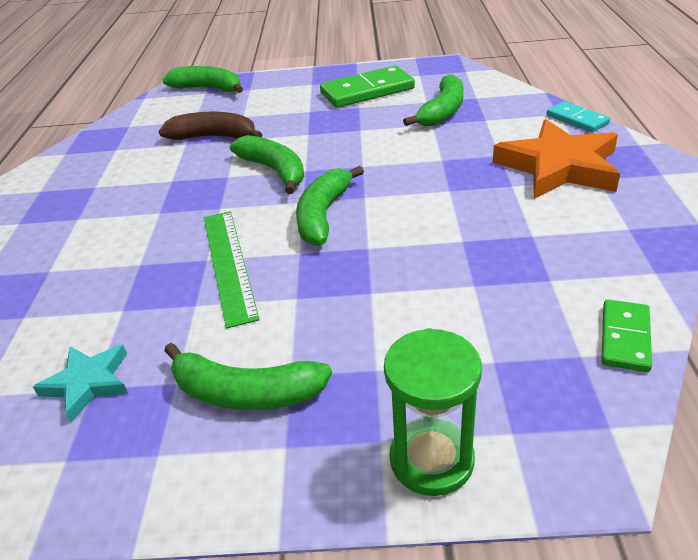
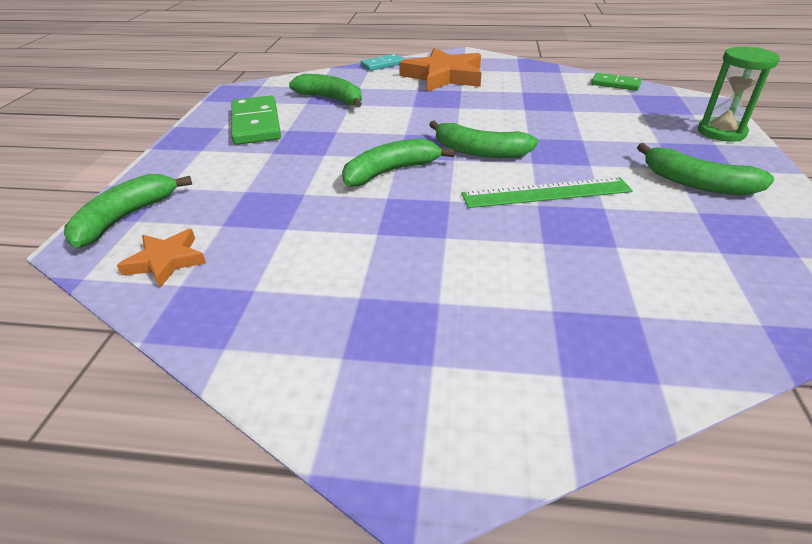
camera: 85 degrees left, 0 degrees up
(88, 383) = (717, 255): turquoise star -> none
(155, 114) = (166, 261): none -> orange star
(214, 137) = (285, 208): brown banana -> none
(245, 392) = (696, 183): green banana -> green banana turned 105 degrees clockwise

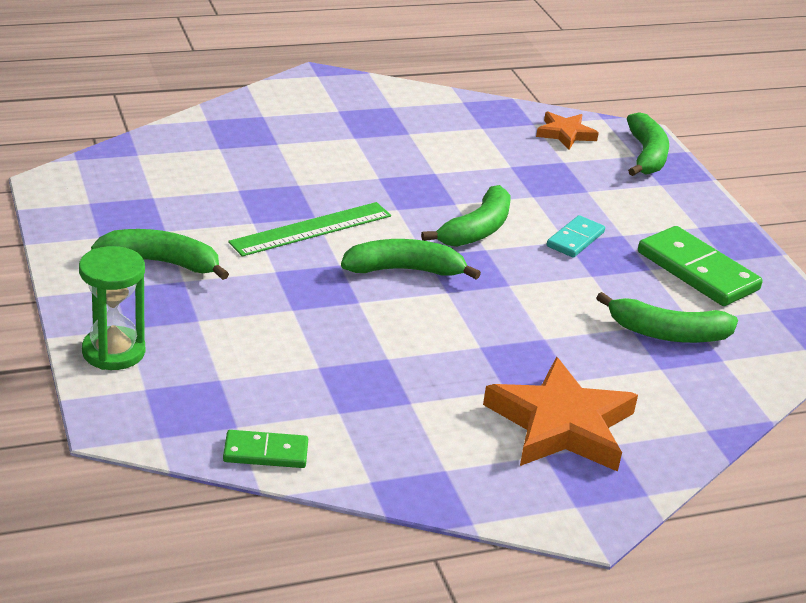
camera: 150 degrees right, 5 degrees down
(382, 64) = (695, 445): turquoise domino -> turquoise domino (575, 239)

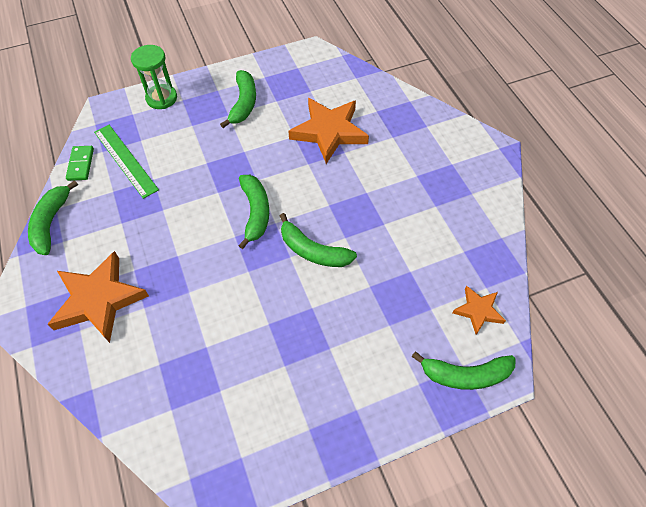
camera: 90 degrees right, 25 degrees up
(253, 191) = (329, 132): none -> orange star
(311, 229) = (292, 163): green ruler -> green ruler (125, 160)
(575, 239) = (314, 314): turquoise domino -> none
(667, 333) = (200, 372): green banana -> green banana (51, 223)
(697, 271) = (287, 402): green domino -> none

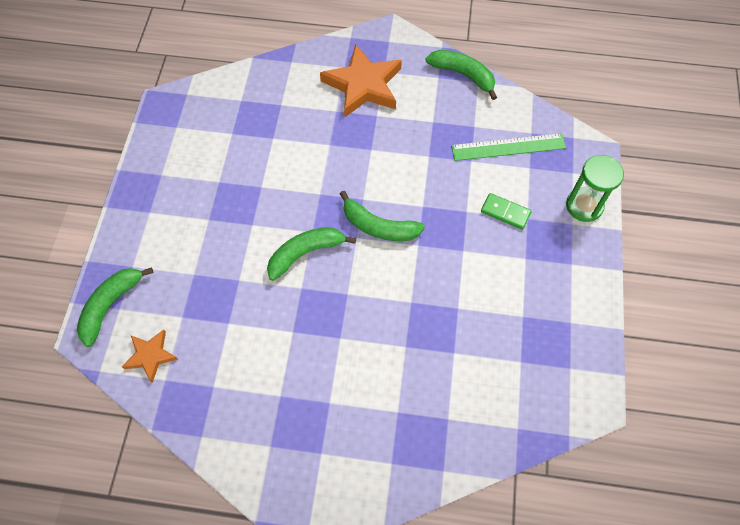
camera: 120 degrees right, 5 degrees up
(81, 164) = (522, 112): green domino -> green domino (505, 212)
(243, 103) = (535, 280): green banana -> none
(329, 132) = (444, 347): orange star -> none

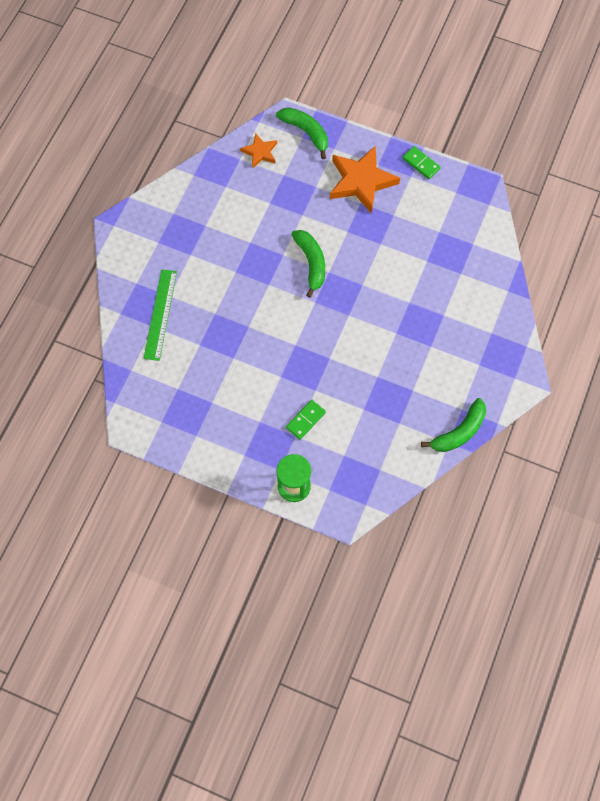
camera: 105 degrees right, 5 degrees up
(142, 168) = (421, 164): none -> green domino
(363, 85) = (466, 343): orange star -> orange star (361, 181)
(378, 226) = (320, 320): green banana -> none
(508, 147) = (370, 444): green ruler -> green ruler (160, 314)

